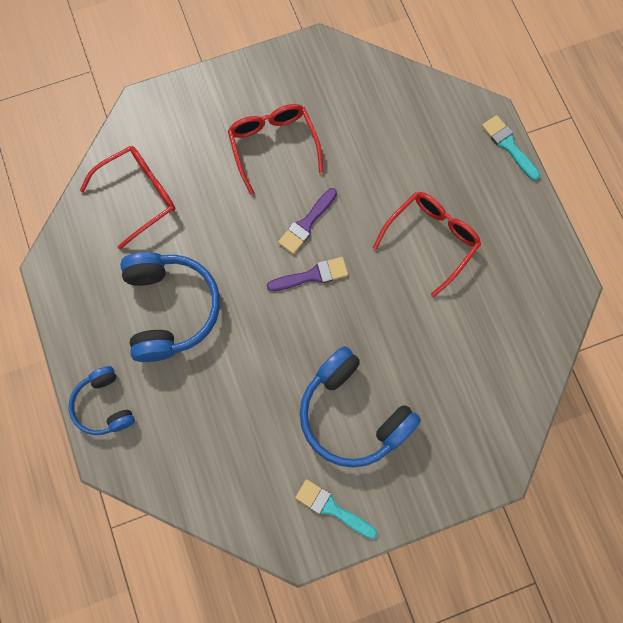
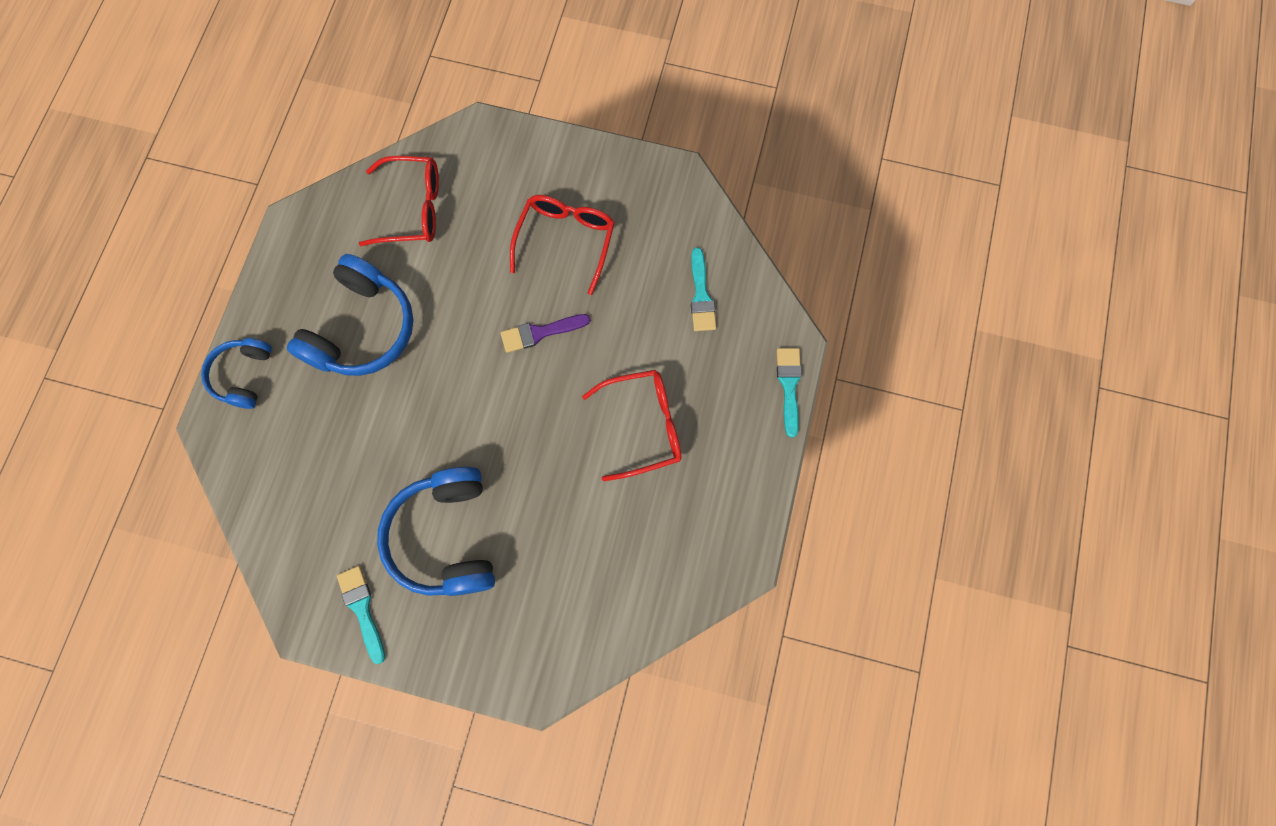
camera: 35 degrees right, 0 degrees up
(312, 275) = (508, 384): purple brush -> none
(400, 122) = (701, 295): none -> turquoise brush

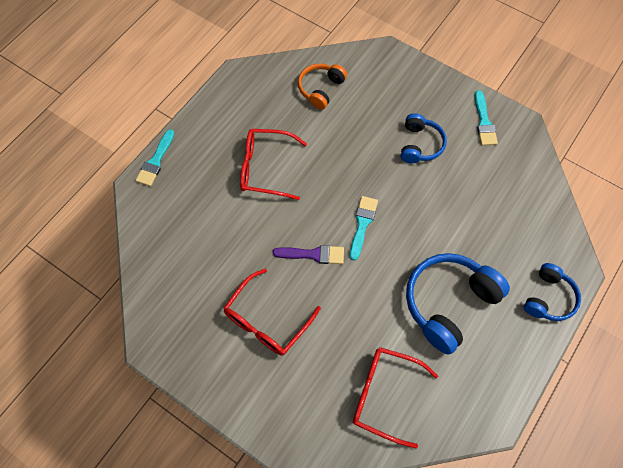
camera: 160 degrees left, 10 degrees down
(446, 536) = (420, 144): blue headphones -> blue headphones, size x0.59
(615, 581) = (321, 89): none -> orange headphones
(701, 295) = (183, 242): turquoise brush -> turquoise brush (362, 224)

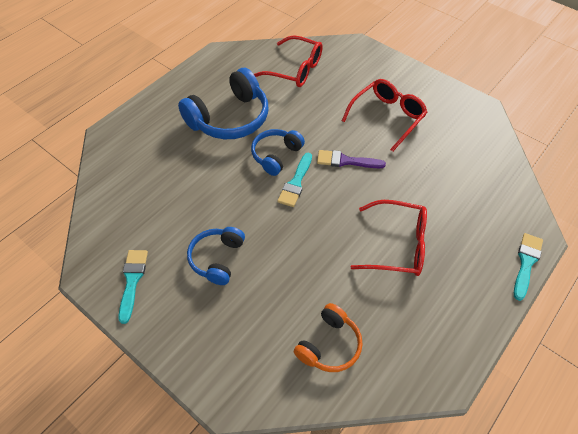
camera: 175 degrees left, 10 degrees down
(549, 298) = (143, 116): blue headphones -> blue headphones (276, 155)

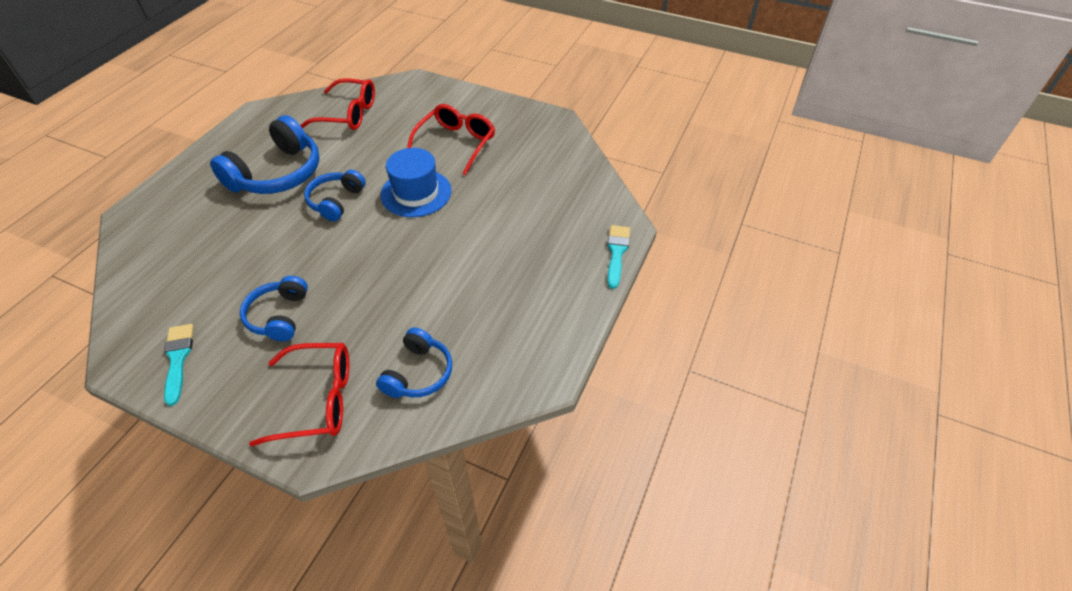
camera: 15 degrees left, 5 degrees down
(296, 182) = (362, 224): turquoise brush -> none
(329, 345) = (418, 373): orange headphones -> blue headphones
(346, 161) = (416, 193): purple brush -> blue hat
(398, 245) = (482, 262): red glasses -> red glasses (318, 400)

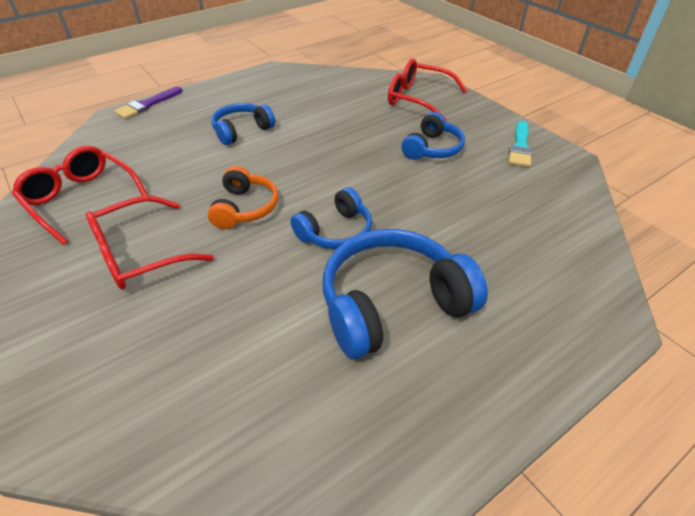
camera: 150 degrees left, 5 degrees down
(348, 114) = (227, 391): red glasses -> red glasses (81, 199)
(416, 193) = (245, 208): blue hat -> orange headphones
(418, 373) = (347, 91): blue headphones -> blue headphones (242, 130)
(616, 253) = (147, 105): turquoise brush -> purple brush

